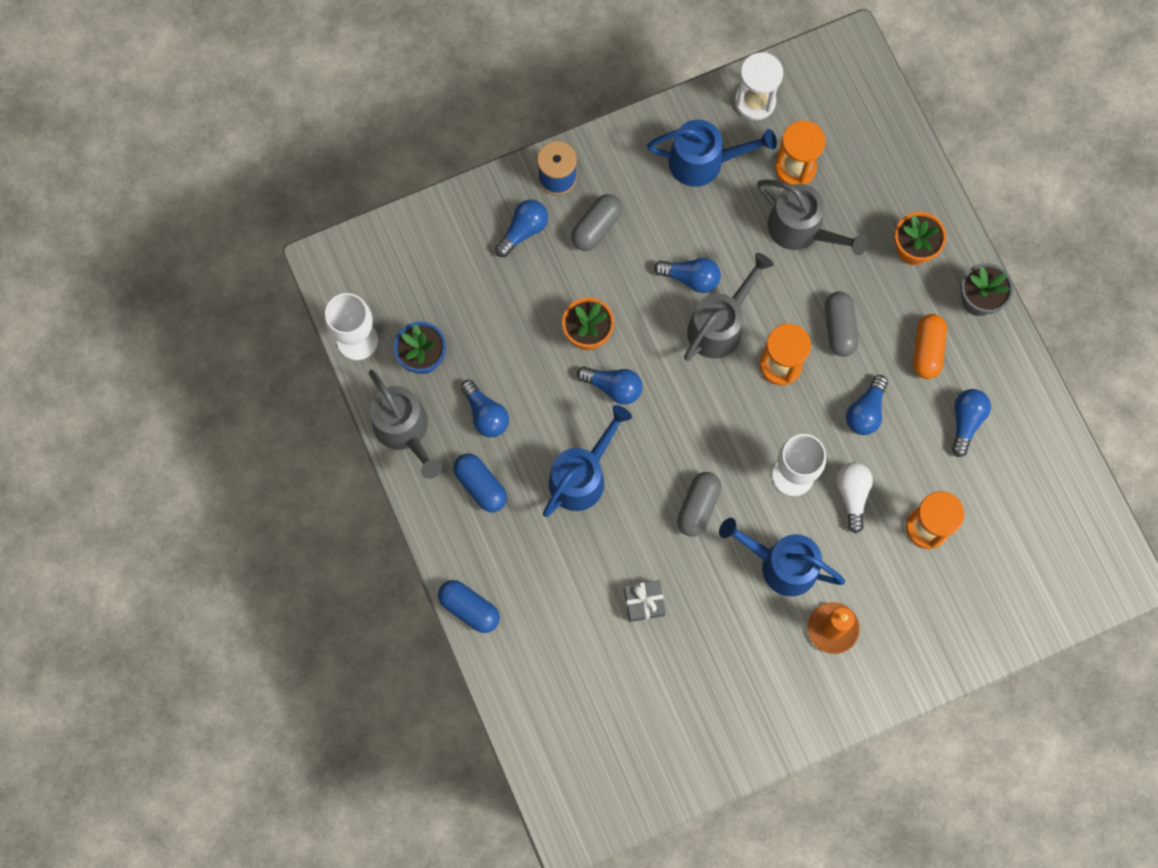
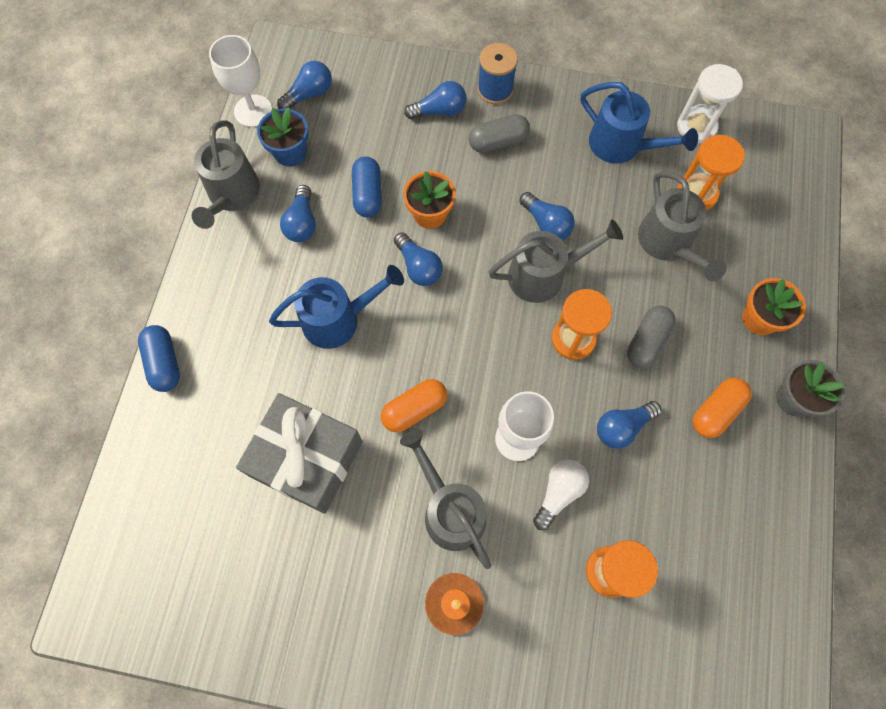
camera: 35 degrees right, 5 degrees down
(480, 486) = (253, 273): blue capsule -> blue capsule (368, 194)
(644, 602) = (306, 458): grey gift -> grey gift, size x2.26
(698, 507) = (414, 409): grey capsule -> orange capsule
(780, 564) = (449, 509): blue watering can -> grey watering can
(966, 421) = (712, 498): blue light bulb -> blue light bulb (309, 94)

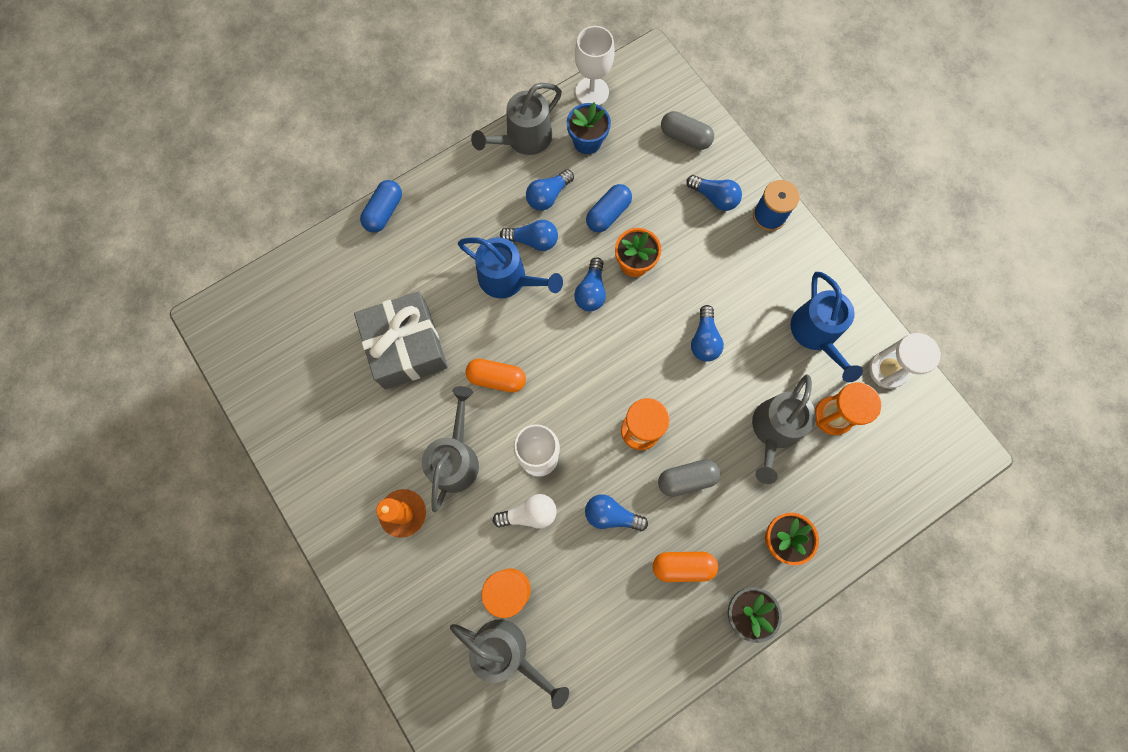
camera: 45 degrees right, 5 degrees up
(309, 94) = (639, 111): blue light bulb -> blue light bulb (533, 240)
(498, 142) = (731, 254): grey capsule -> grey capsule (685, 137)
(544, 275) = (666, 372): grey watering can -> grey watering can (507, 652)

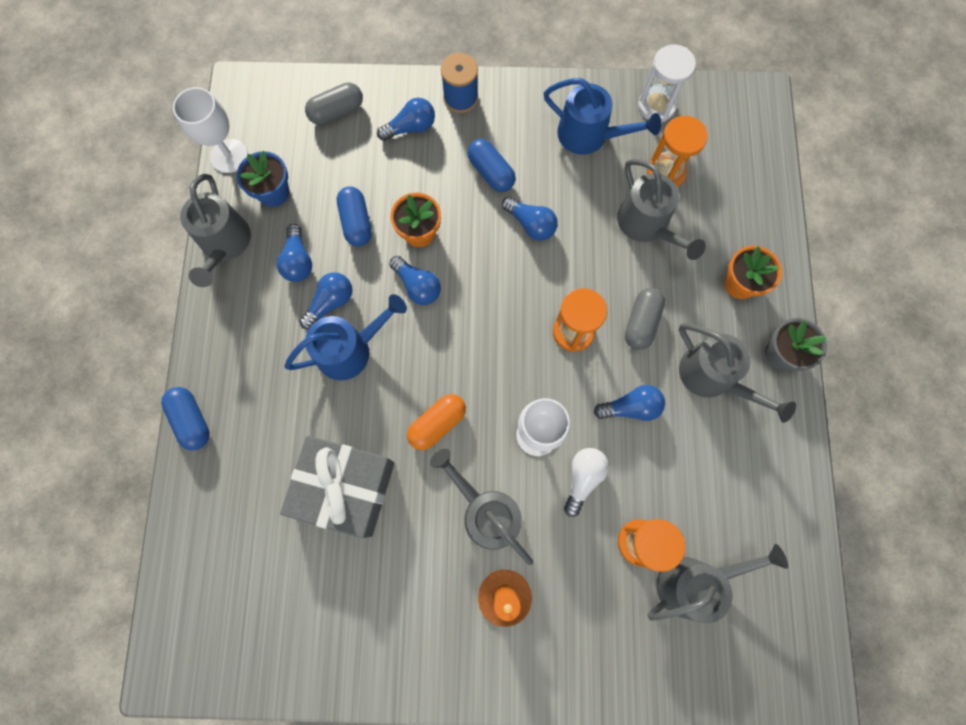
camera: 55 degrees left, 0 degrees up
(611, 515) = (631, 407): blue light bulb -> blue light bulb turned 150 degrees counterclockwise
(682, 566) = (713, 378): orange capsule -> grey watering can
(724, 281) = (491, 172): none -> blue capsule

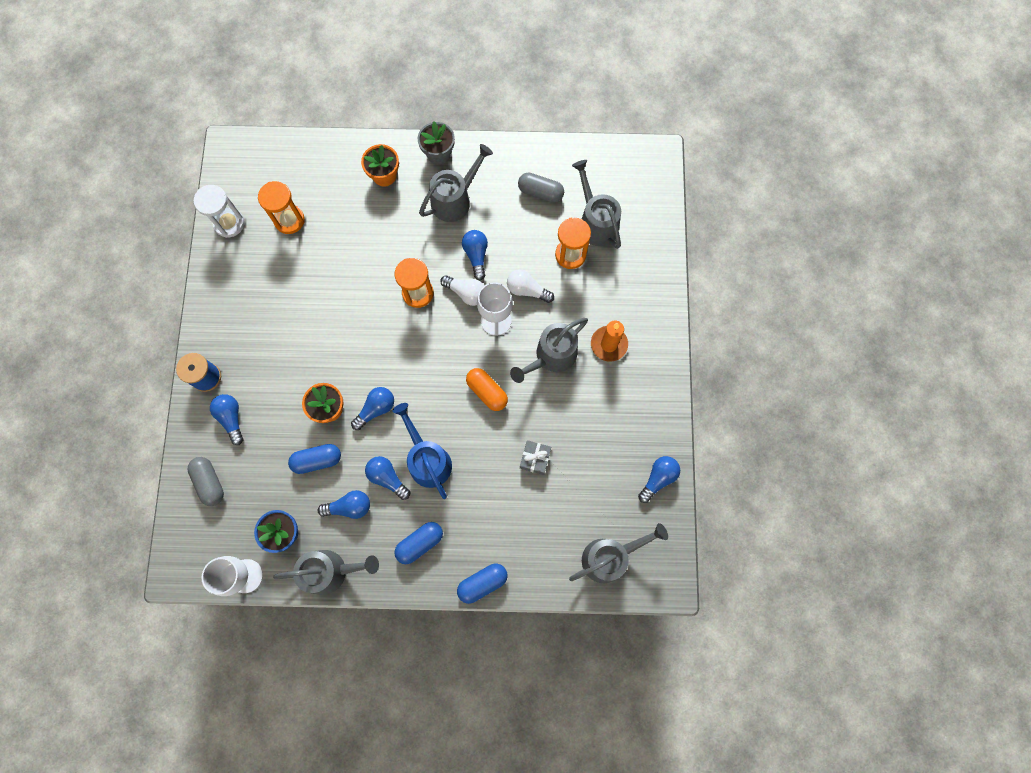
camera: 90 degrees left, 0 degrees up
(345, 488) = (535, 458): grey gift -> grey gift, size x0.44
(491, 172) = (279, 352): blue capsule -> blue capsule (420, 543)
(531, 224) = (327, 322): blue light bulb -> blue light bulb (658, 478)
(575, 395) = (466, 293): none -> white light bulb
(589, 136) = (252, 275): blue watering can -> none
(641, 323) = (412, 245): grey capsule -> grey capsule (540, 192)
(647, 226) = (334, 236): grey watering can -> grey watering can (610, 557)

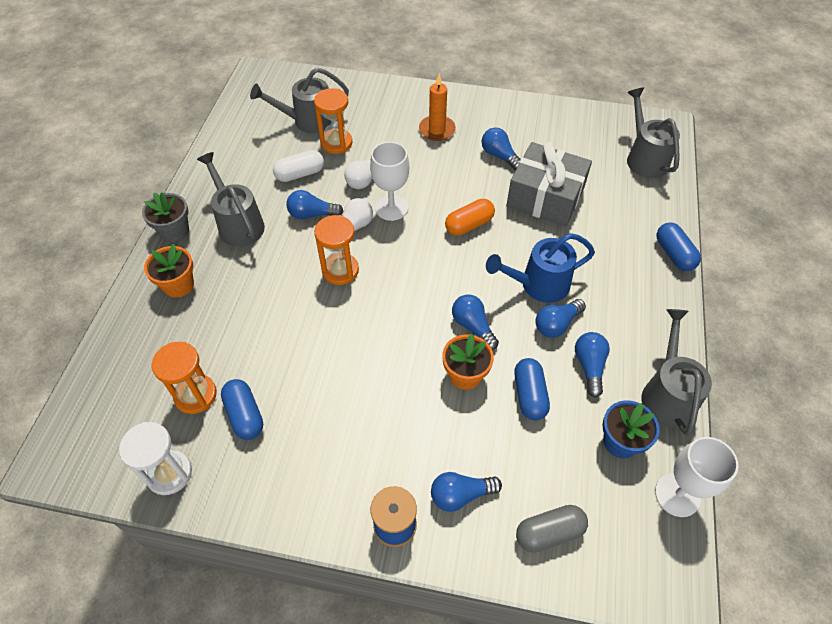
camera: 80 degrees left, 20 degrees down
(420, 543) = (632, 302): blue capsule -> blue capsule (245, 415)
(523, 233) = (300, 174): none -> white capsule
(535, 458) = (545, 197): grey gift -> grey gift, size x2.26
(540, 192) = (259, 155): grey capsule -> none
(551, 357) = (441, 171): grey watering can -> none
(658, 478) = (571, 117): blue light bulb -> blue light bulb (499, 156)

